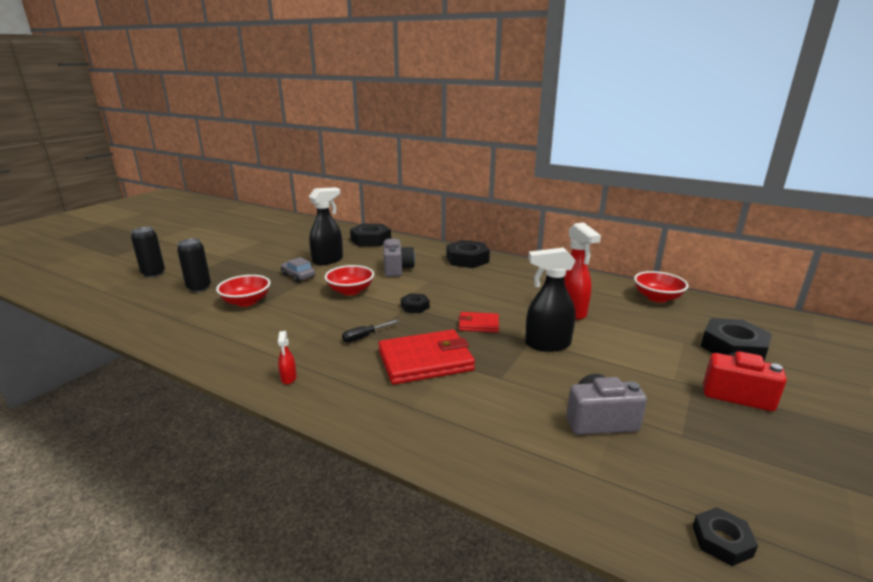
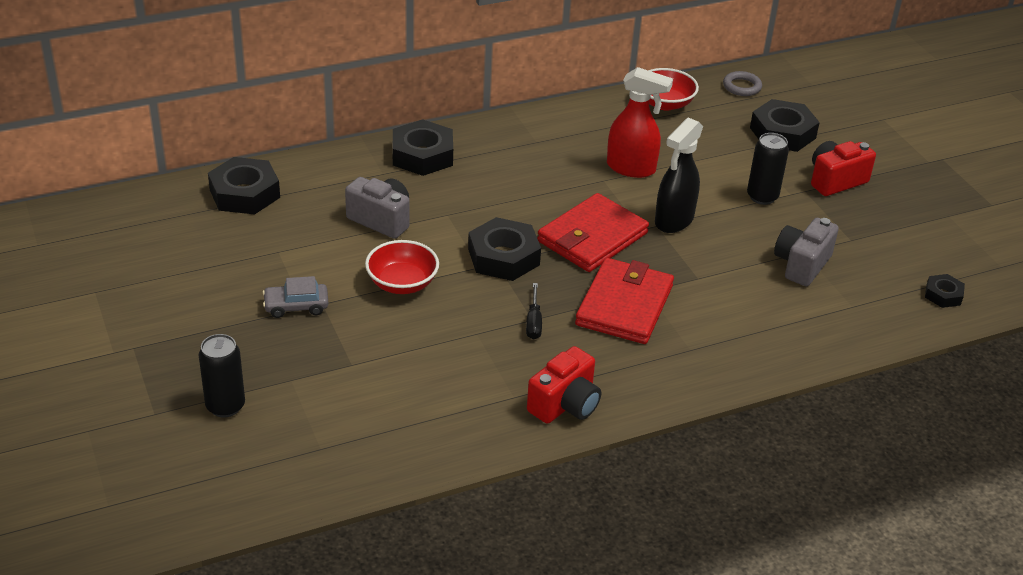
camera: 55 degrees left, 15 degrees up
(153, 273) = (100, 438): black can -> black can (762, 197)
(246, 302) = (330, 377): red bowl -> none
(288, 378) = (565, 404): red spray bottle -> red camera
(328, 260) = (273, 261): black spray bottle -> none
(415, 306) = (503, 257): black nut -> black nut, size x1.87
(478, 324) = (592, 237): red wallet -> red wallet, size x1.88
(740, 314) = (742, 87): none -> grey ring

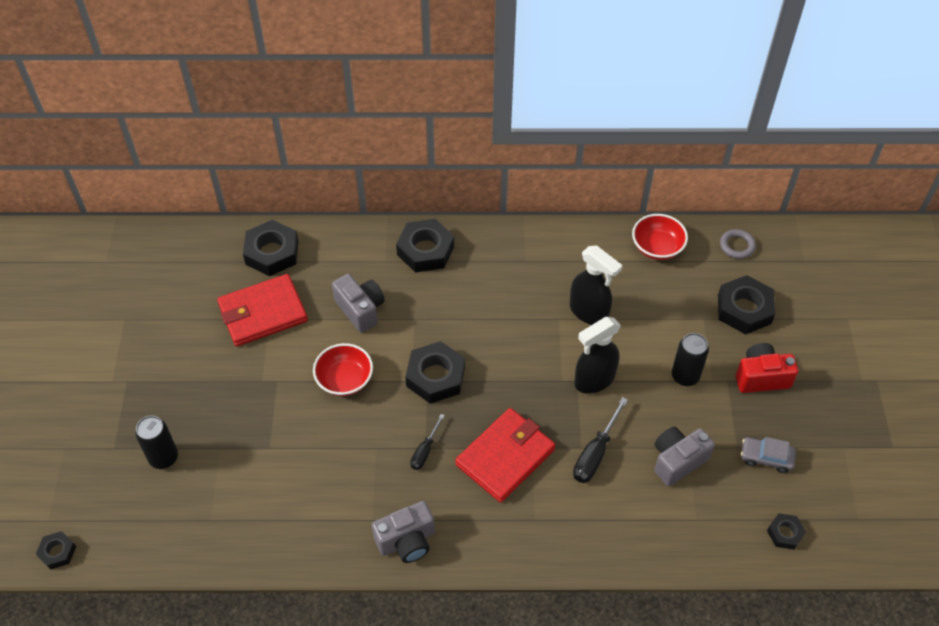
camera: 25 degrees right, 15 degrees up
(140, 532) = (57, 552): none -> black nut
(296, 306) = (256, 378): grey car -> grey car (766, 458)
(565, 404) = (406, 541): red camera -> grey camera
(592, 237) = (516, 377): red wallet -> red wallet (262, 313)
(631, 168) = (589, 312): red spray bottle -> black spray bottle
(716, 279) = (595, 454): none -> black screwdriver

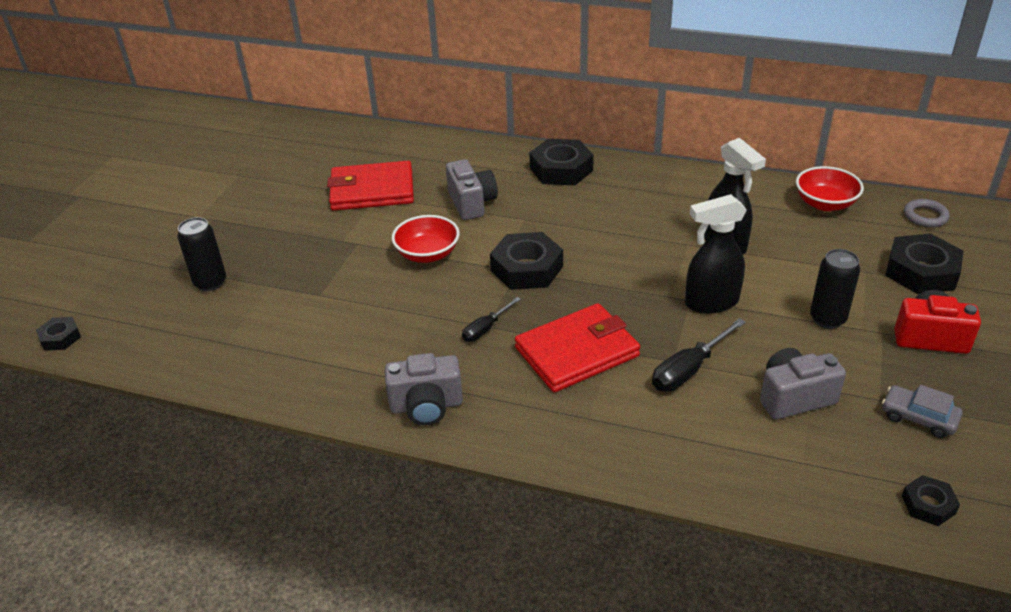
camera: 20 degrees right, 15 degrees down
(272, 252) = (405, 149): black nut -> none

